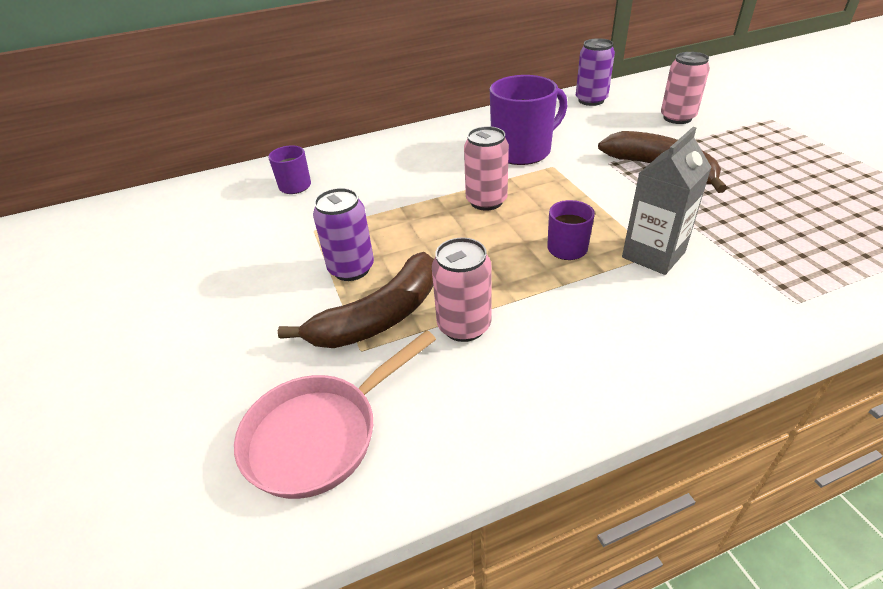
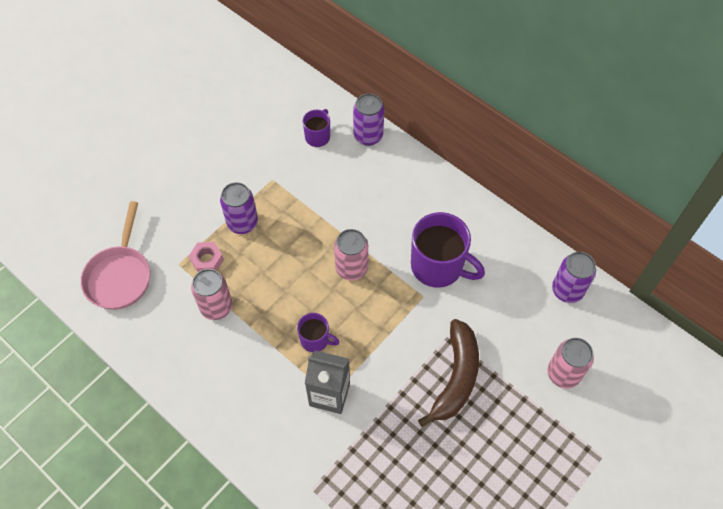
camera: 60 degrees right, 20 degrees up
(321, 434) = (120, 275): pink pan -> pink pan turned 105 degrees counterclockwise
(331, 156) = (368, 136): none -> purple can
(380, 317) = (207, 260): brown banana -> pink nut

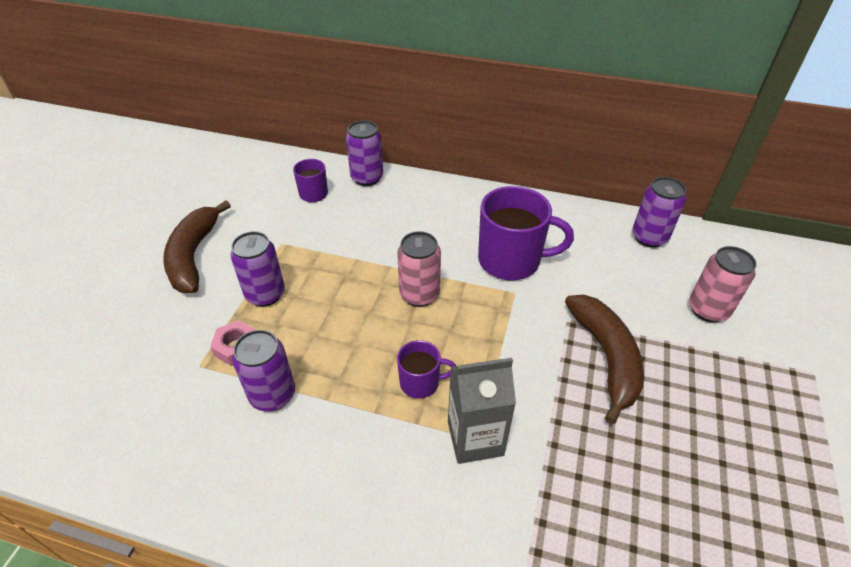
camera: 25 degrees left, 15 degrees down
(120, 275) = (117, 409): pink pan -> none
(205, 166) = (194, 256): none -> brown banana
(216, 307) = (273, 395): pink can -> purple can

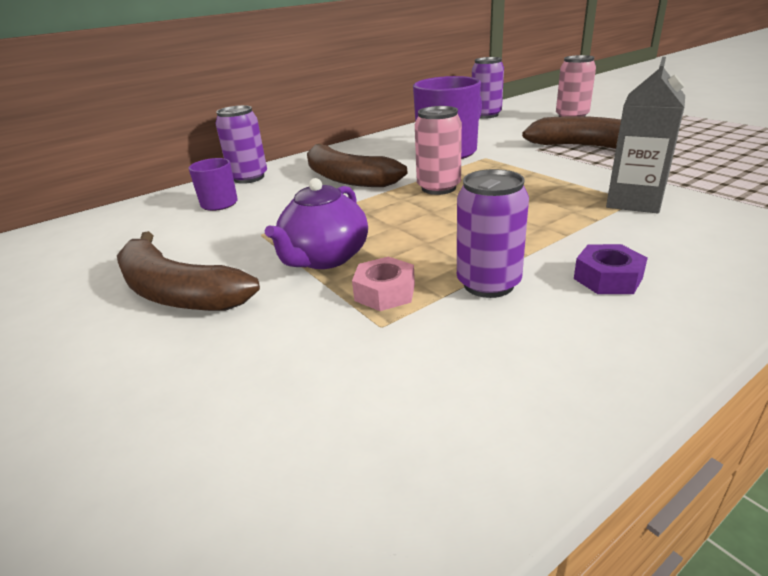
camera: 50 degrees left, 15 degrees down
(265, 294) = (324, 258): purple can -> purple teapot
(314, 460) = (607, 278): none -> purple nut
(402, 231) = (347, 178): none -> brown banana
(421, 382) = (548, 208): purple mug -> none

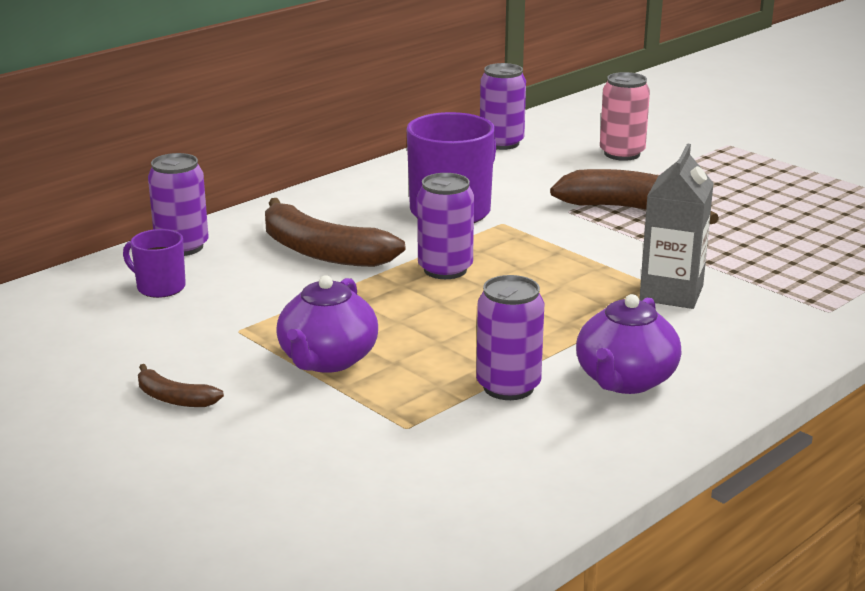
camera: 10 degrees left, 5 degrees down
(177, 292) = (174, 398): brown banana -> brown banana, size x0.49
(385, 292) = (403, 396): pink nut -> none
(438, 188) = (445, 269): pink can -> purple can
(607, 278) = (625, 380): purple nut -> purple teapot

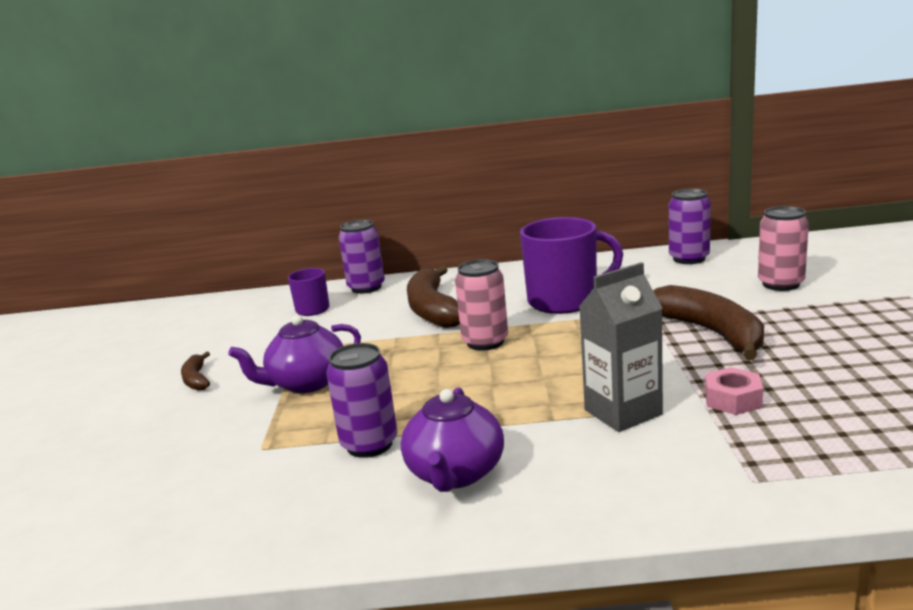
camera: 45 degrees right, 5 degrees down
(445, 269) = (485, 342): purple can -> pink can
(625, 380) = (455, 473): purple teapot -> purple teapot turned 60 degrees counterclockwise
(732, 260) = (733, 399): none -> pink nut

